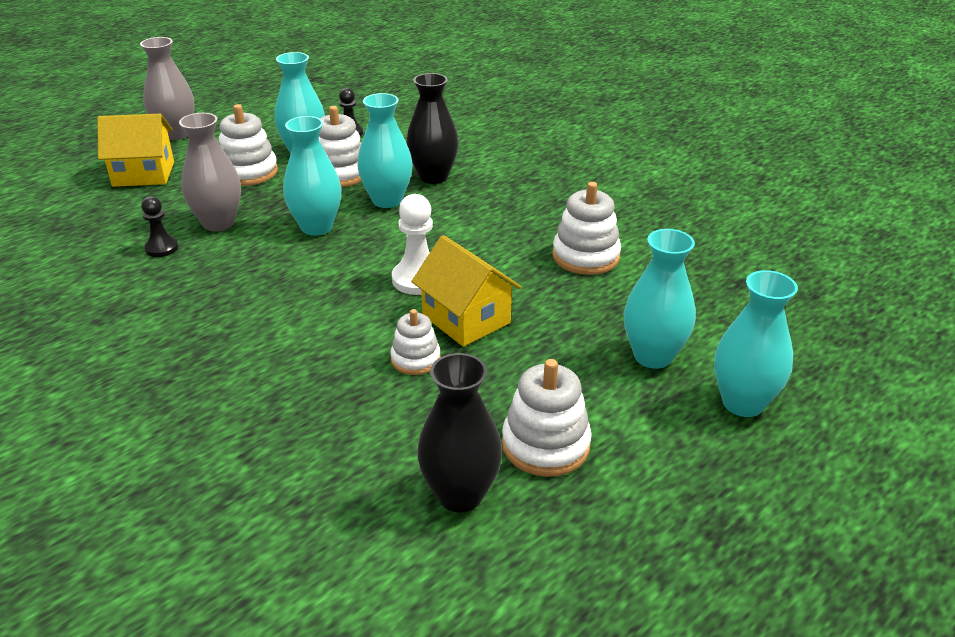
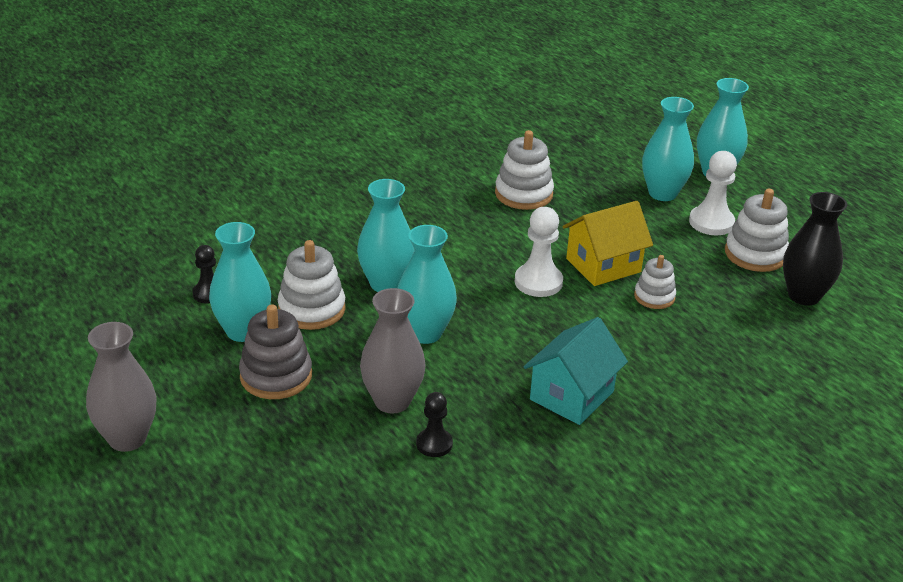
camera: 80 degrees left, 0 degrees up
(143, 174) = (238, 465): yellow house -> none
(229, 314) = (571, 396): none -> turquoise house
(248, 172) = (276, 376): white stacking toy -> grey stacking toy
(433, 177) = (347, 250): black vase -> none
(605, 401) = (711, 222): none -> white pawn

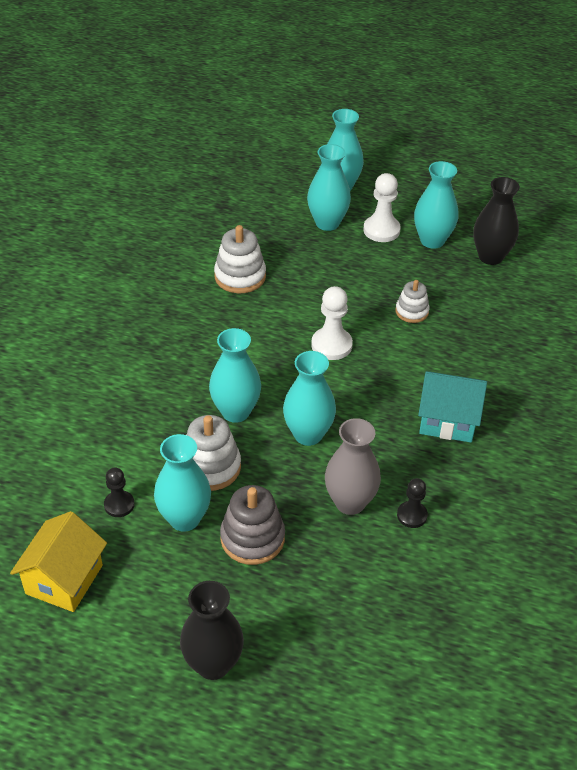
camera: 40 degrees left, 10 degrees up
(127, 438) = (213, 664): grey vase -> black vase
(571, 396) = (448, 420): turquoise house -> turquoise house turned 75 degrees counterclockwise
(603, 265) = (355, 306): yellow house -> yellow house (64, 579)
(755, 254) = (432, 240): white stacking toy -> turquoise vase

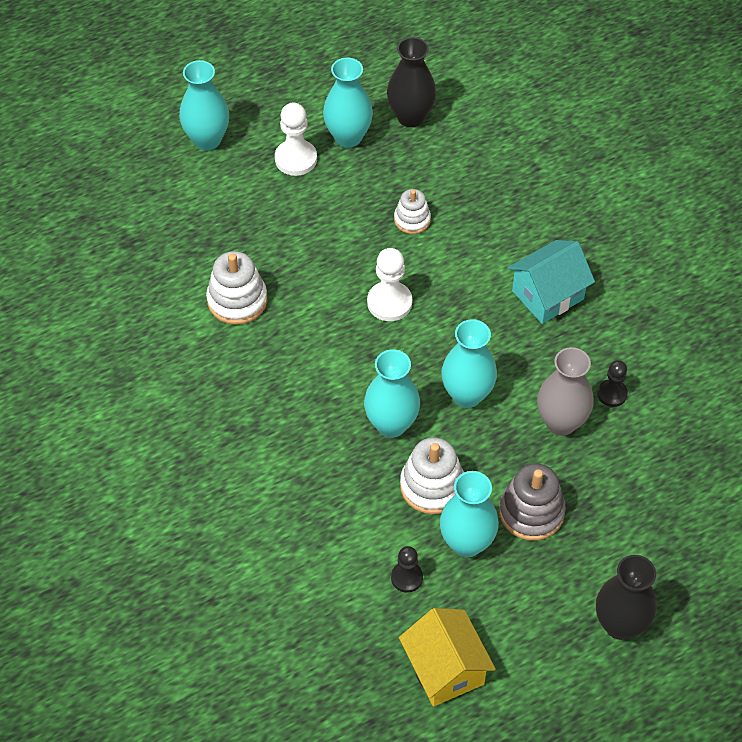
camera: 45 degrees left, 10 degrees up
(327, 223) = (243, 187): turquoise vase -> none

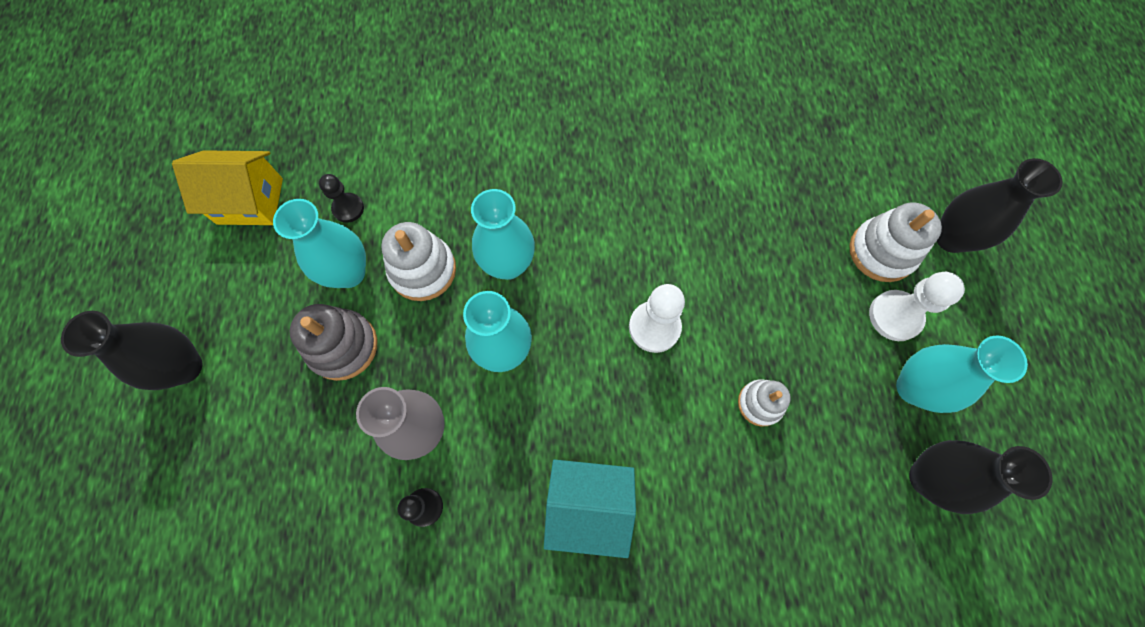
camera: 115 degrees right, 15 degrees up
(207, 140) = (951, 238): turquoise vase -> black vase
(237, 300) = (718, 188): white stacking toy -> white stacking toy (881, 252)
(548, 295) = (588, 507): turquoise house -> turquoise house turned 75 degrees counterclockwise

